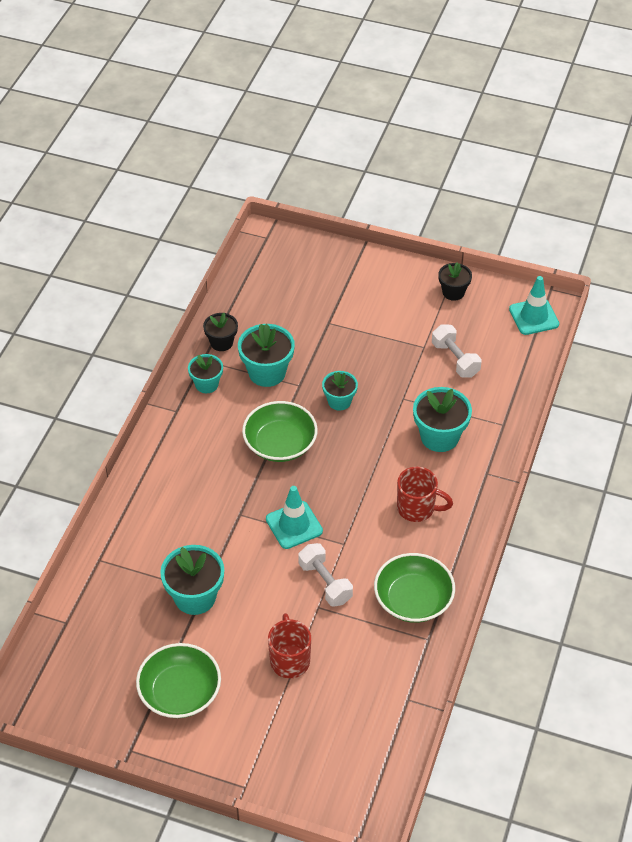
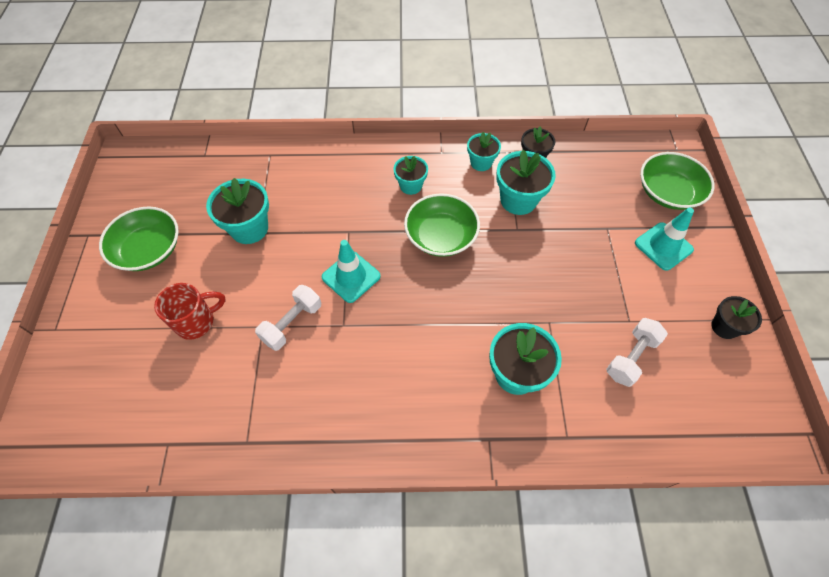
camera: 70 degrees right, 10 degrees up
(339, 401) = (515, 267): turquoise flower pot -> turquoise flower pot (411, 186)
(413, 599) = (293, 412): green bowl -> green bowl (668, 192)
(417, 508) = (411, 380): red mug -> none
(534, 317) = (749, 425): turquoise traffic cone -> turquoise traffic cone (663, 246)

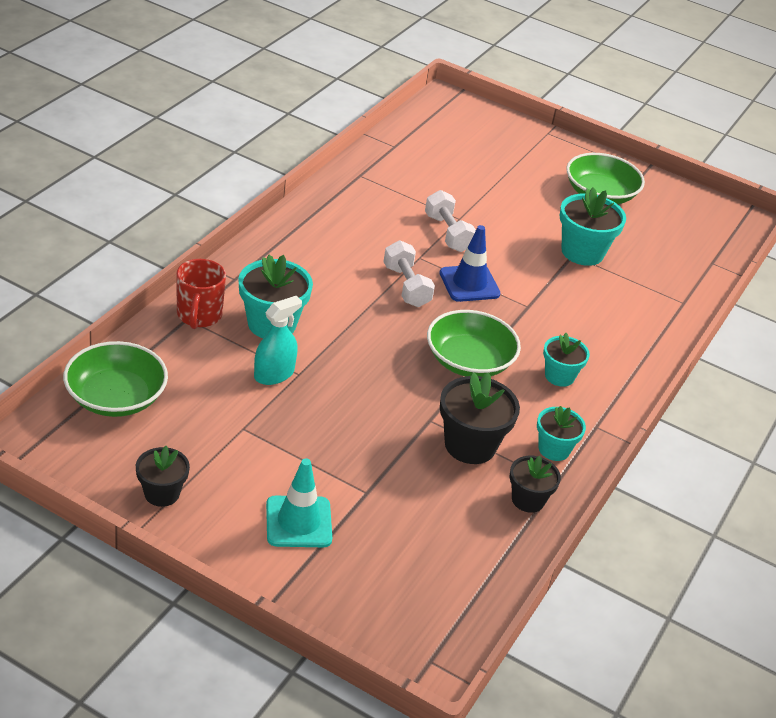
camera: 115 degrees right, 20 degrees down
(197, 321) = (495, 191): red mug -> red mug (199, 316)
(351, 277) = (469, 284): turquoise traffic cone -> blue traffic cone
(518, 200) = (470, 445): turquoise flower pot -> black flower pot
(564, 337) = (274, 374): none -> turquoise spray bottle
(631, 357) = (208, 402): white dumbbell -> white dumbbell (406, 286)
(668, 192) = (368, 589): green bowl -> green bowl (116, 397)

